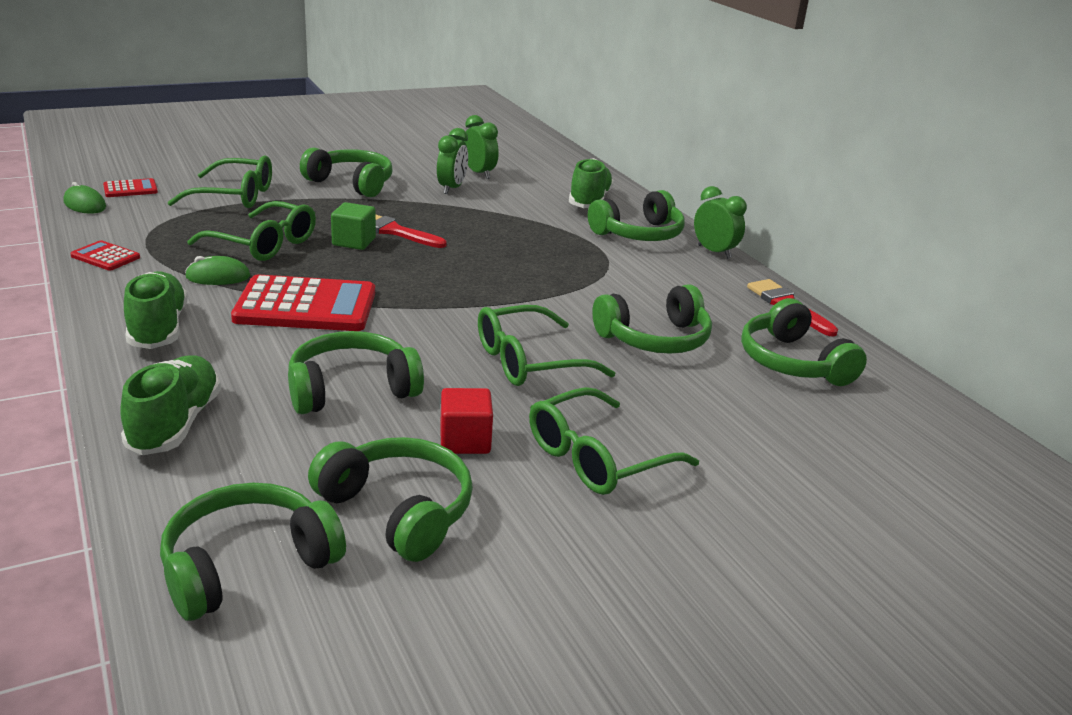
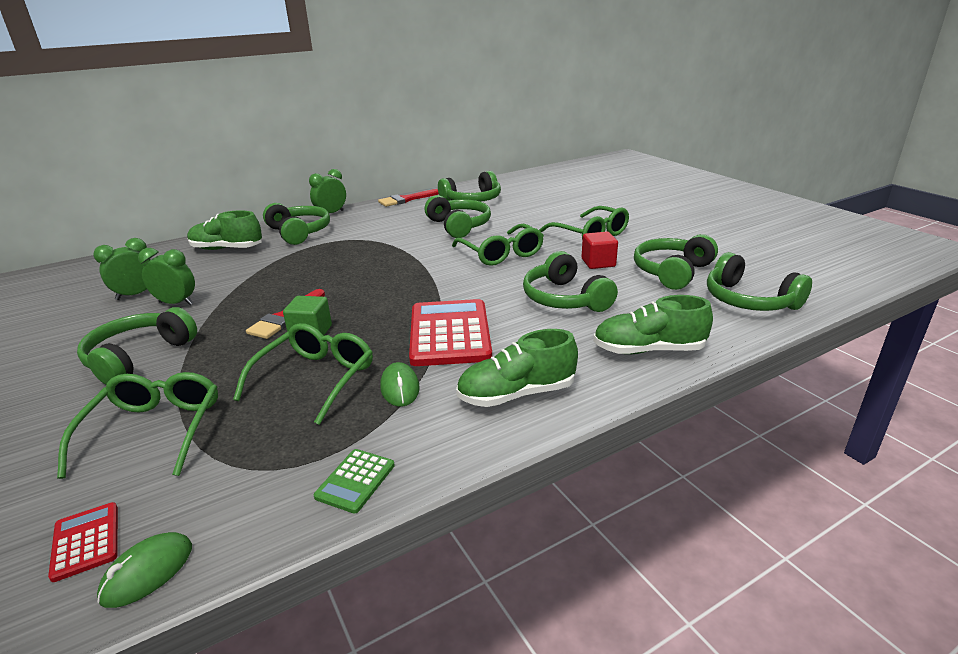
camera: 90 degrees left, 0 degrees up
(105, 257) = (355, 481): red calculator -> green calculator

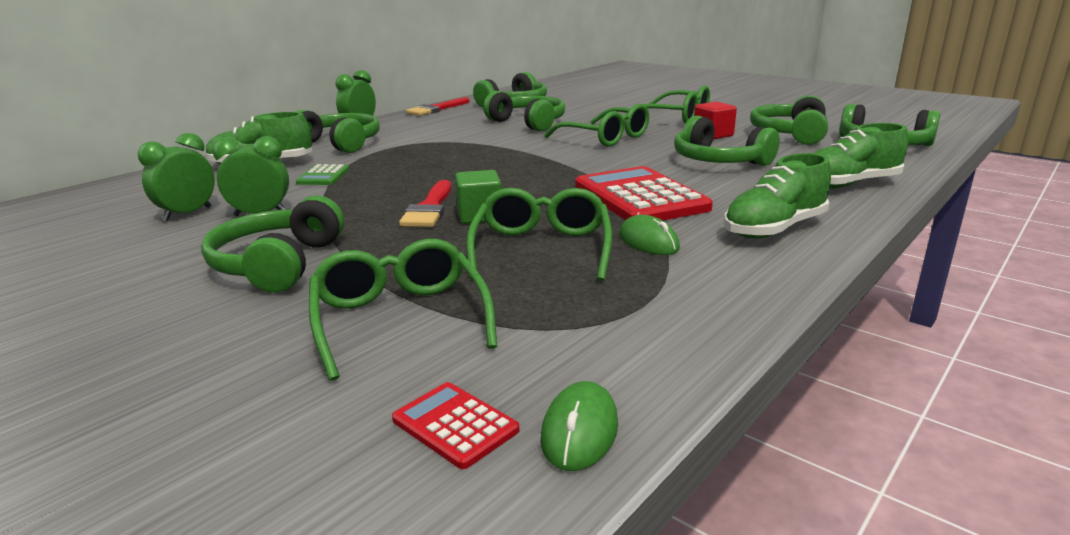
camera: 20 degrees left, 5 degrees down
(355, 481) = (708, 314): green calculator -> green calculator (323, 176)

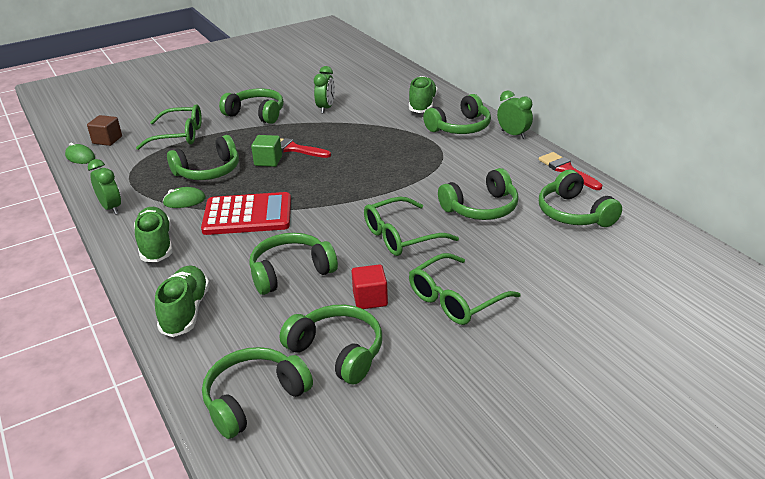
camera: 110 degrees right, 10 degrees up
(187, 214) = (342, 93): green clock -> green clock (111, 208)
(323, 176) = (381, 122): green calculator -> none
(455, 425) = (107, 140): red calculator -> brown cube
(541, 249) = (208, 171): green glasses -> green headphones

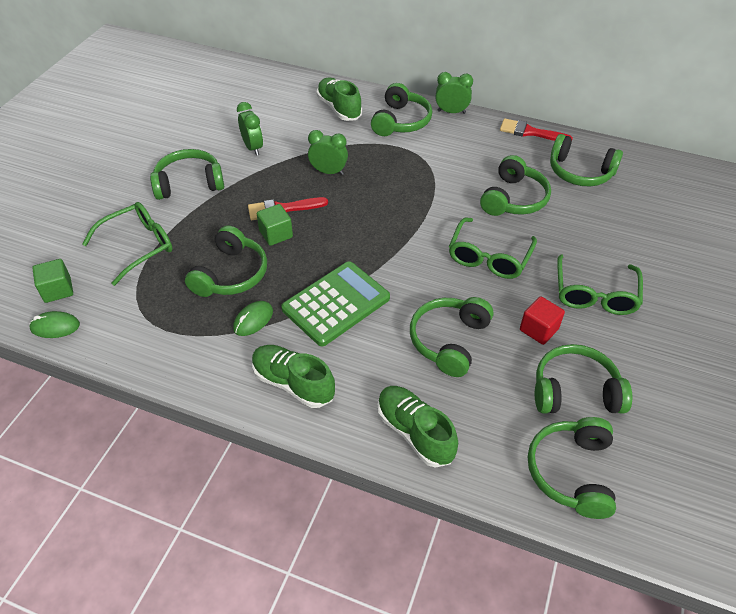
camera: 40 degrees left, 15 degrees up
(107, 140) = (58, 290): brown cube -> green cube
(111, 208) = (186, 369): green clock -> green clock (328, 172)
(247, 215) = (336, 304): red calculator -> green calculator

